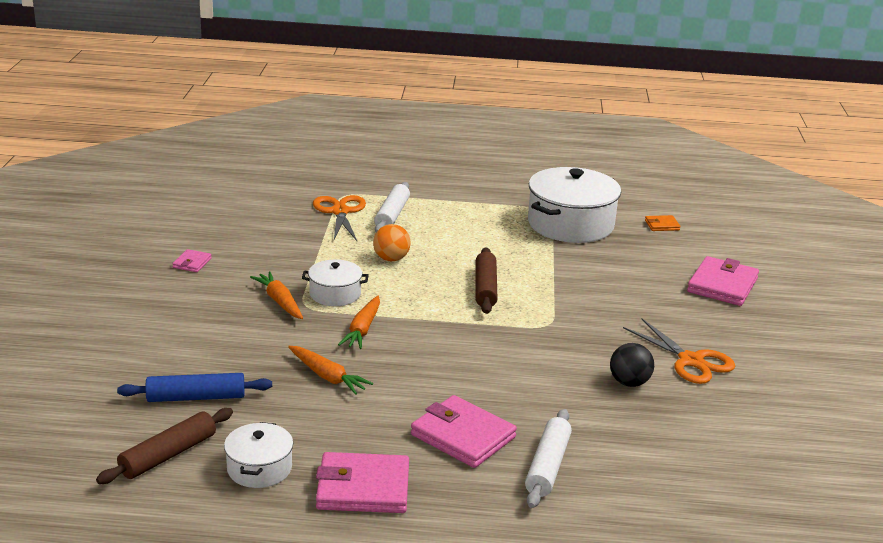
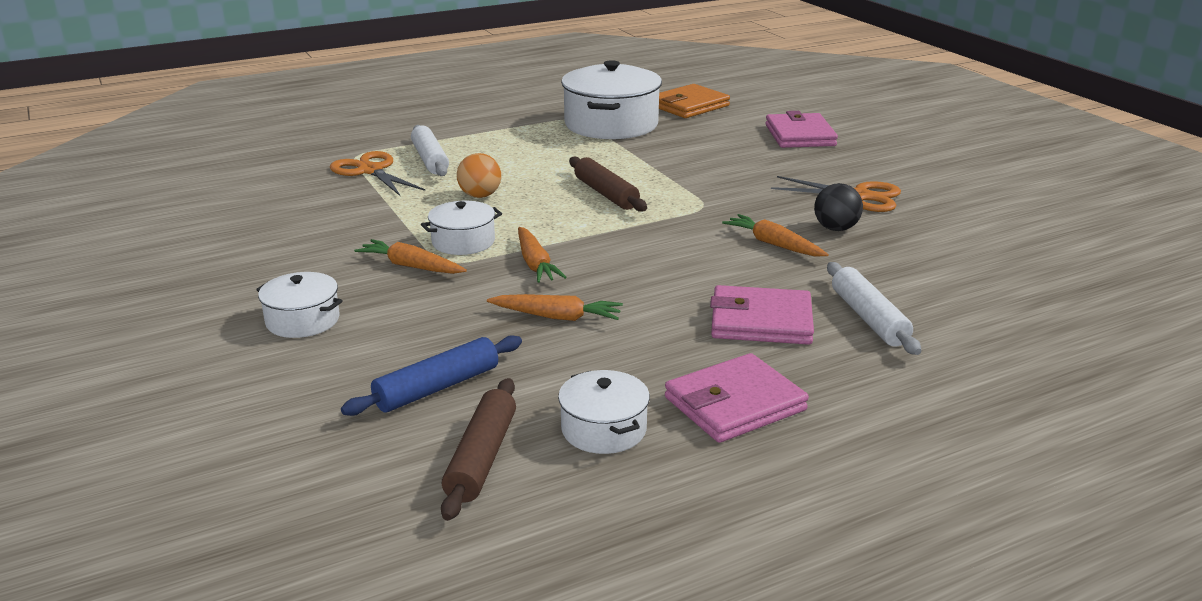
camera: 30 degrees left, 0 degrees up
(171, 318) = (302, 320): none -> white pot
(192, 263) = (258, 261): pink wallet -> none
(558, 378) = (773, 244): none -> orange carrot
(662, 225) = (689, 106): orange wallet -> orange wallet, size x2.05

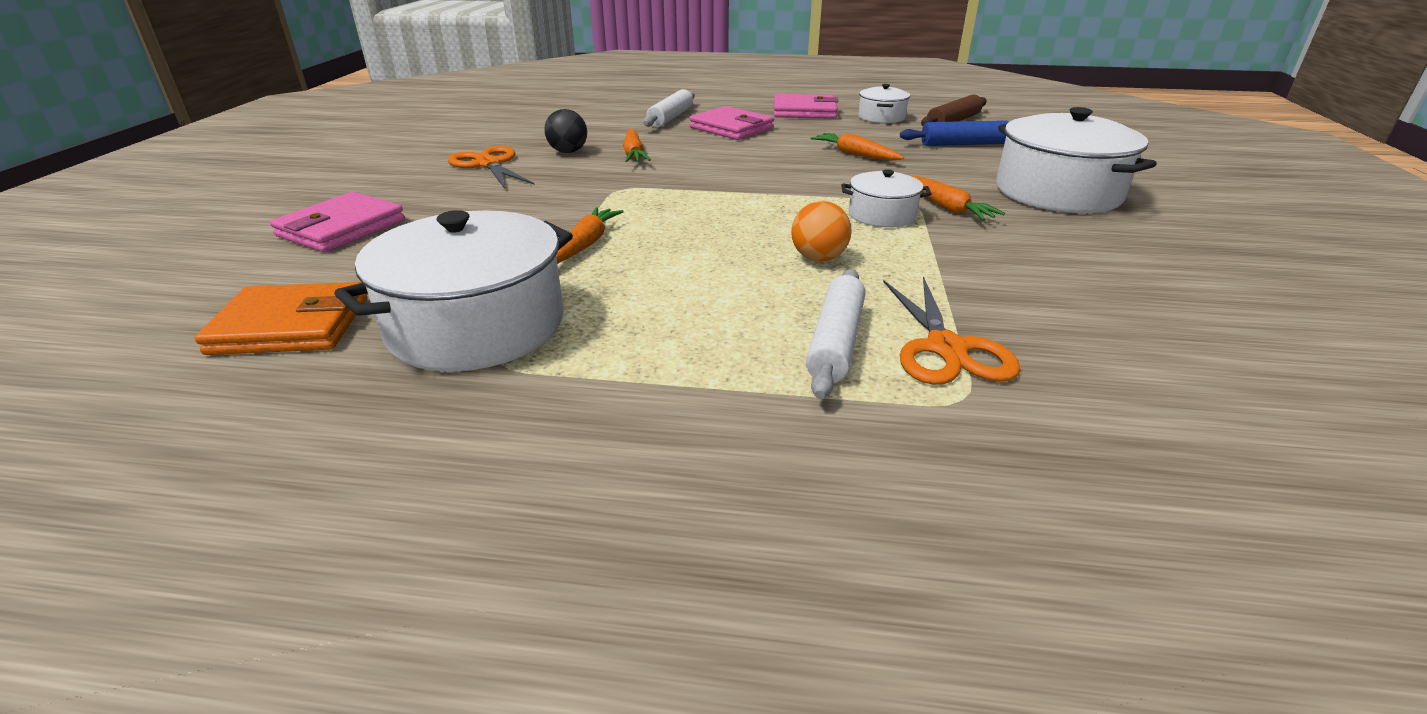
camera: 145 degrees left, 5 degrees up
(302, 320) = (1057, 192): white pot -> white pot, size x1.92
(535, 264) = (833, 184): orange carrot -> orange carrot (585, 244)
(606, 194) = (682, 222): brown rolling pin -> none

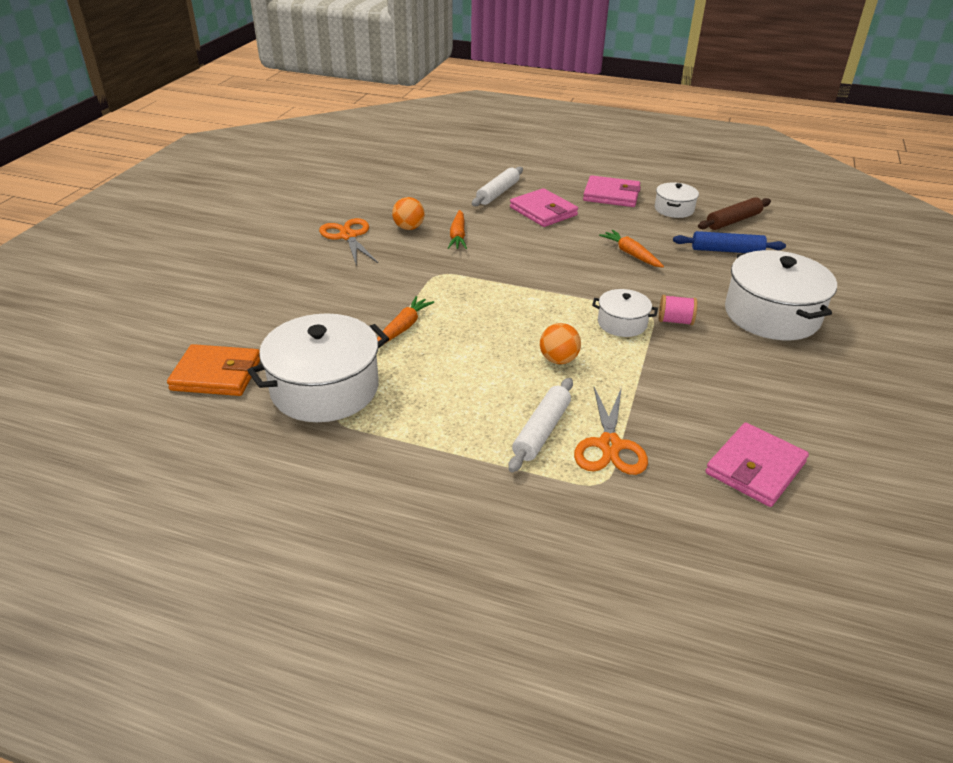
camera: 10 degrees right, 5 degrees up
(341, 228) = (245, 293): pink wallet -> pink wallet (755, 468)
(568, 152) = (409, 228): black ball -> orange ball
(947, 207) = (675, 321): orange carrot -> pink spool

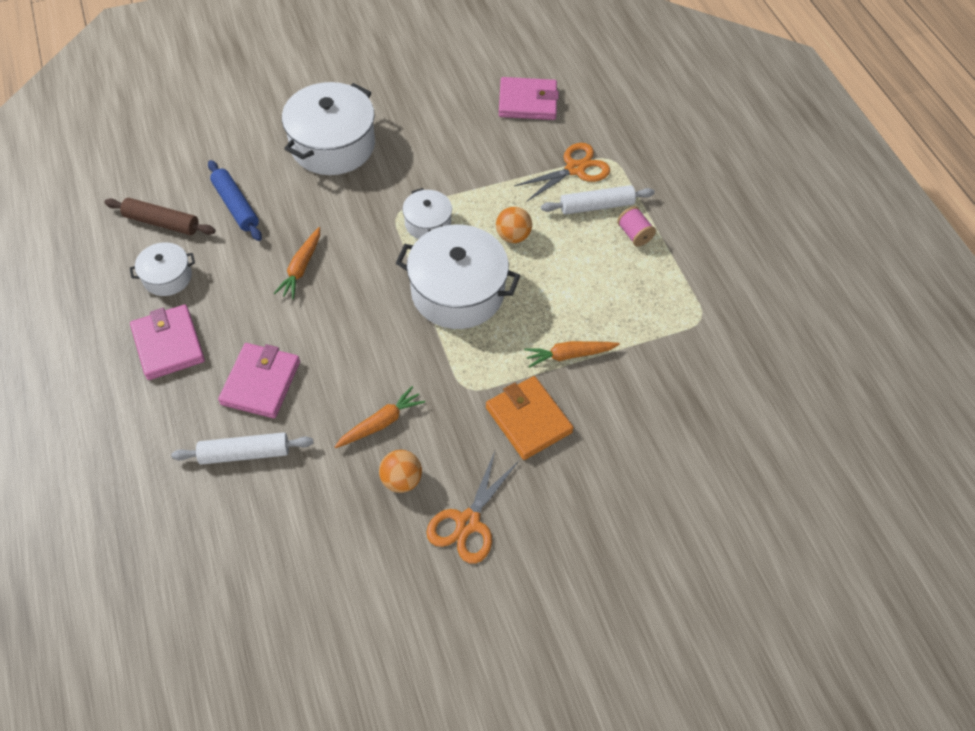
camera: 130 degrees left, 20 degrees up
(216, 374) = (744, 430): orange wallet -> orange wallet (528, 420)
(325, 388) = (683, 348): white pot -> white pot (457, 292)
(675, 321) = (394, 194): pink spool -> pink spool (634, 234)

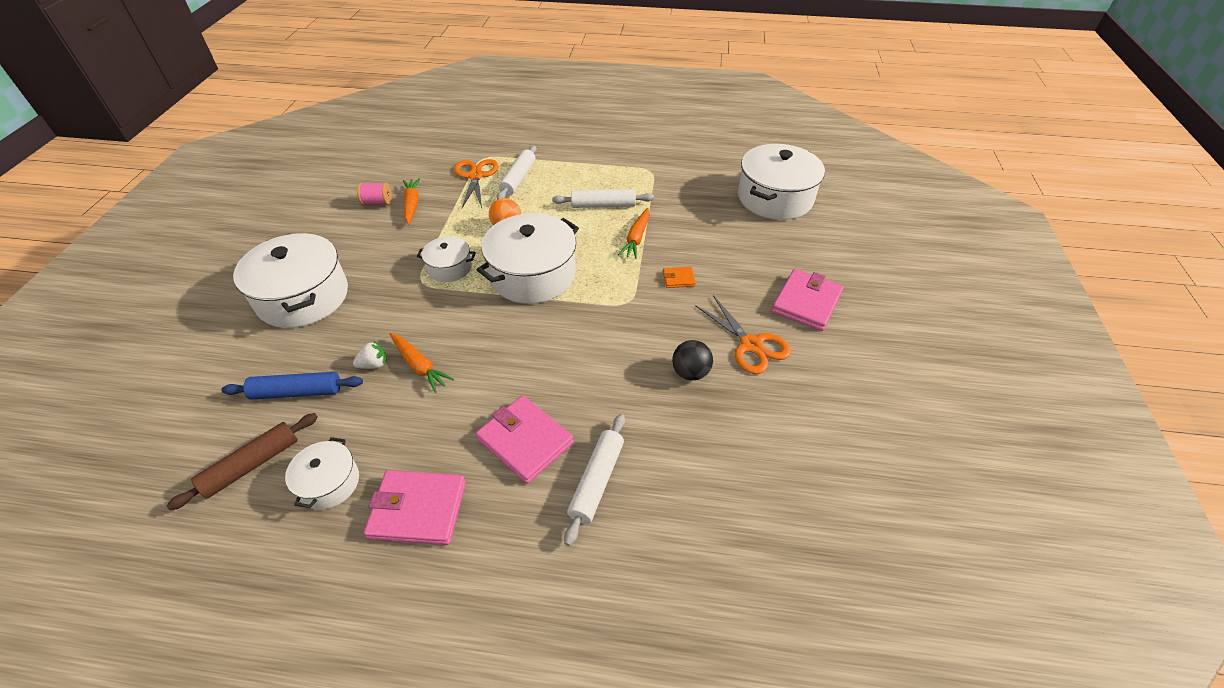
camera: 60 degrees left, 10 degrees down
(287, 236) = (374, 364): none -> white strawberry
(381, 423) = (627, 366): orange carrot -> orange carrot (412, 205)
(401, 480) = (690, 372): orange ball -> black ball
(527, 102) = (389, 175): pink wallet -> pink wallet (806, 302)
(528, 420) = (678, 279): orange wallet -> orange wallet, size x0.49
(604, 301) = (603, 205): none -> white rolling pin
(634, 234) = (558, 172): pink spool -> pink spool (377, 203)
(741, 469) = (775, 198): none -> white pot

